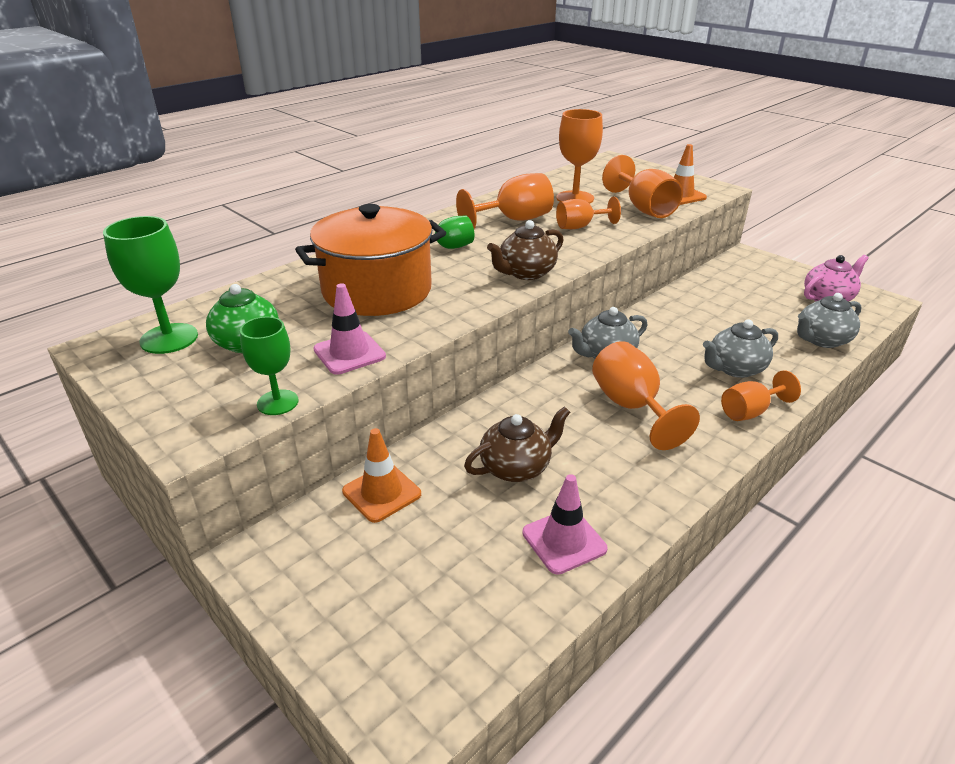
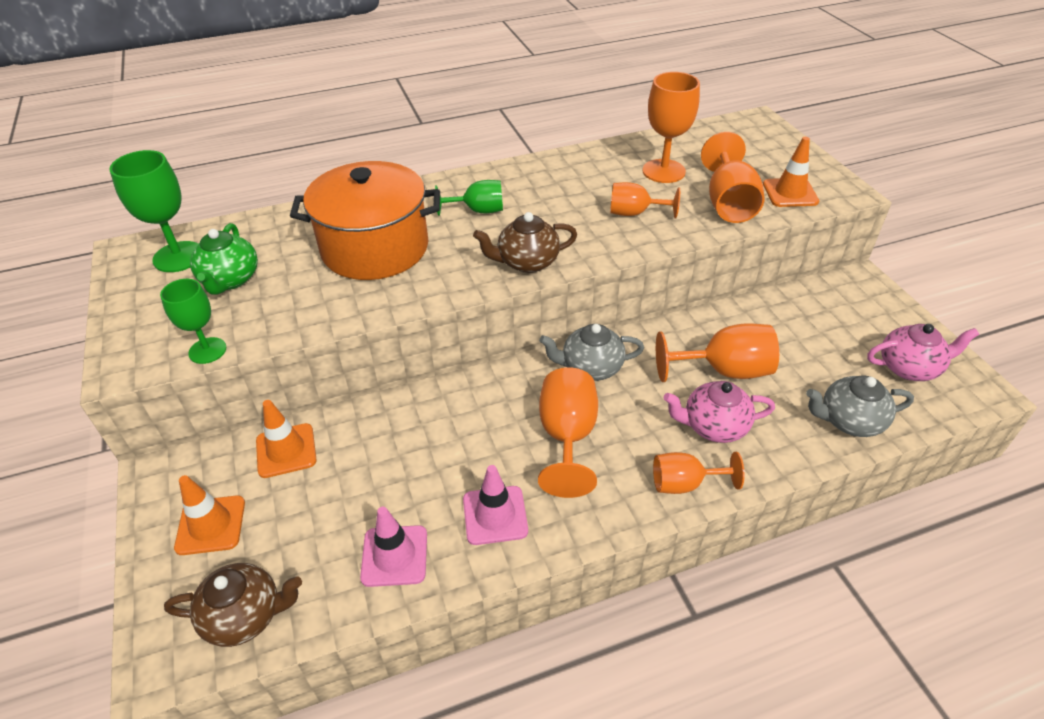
camera: 25 degrees right, 10 degrees up
(349, 353) = (299, 315): pink traffic cone -> pink traffic cone (495, 515)
(354, 580) = (211, 525): none -> orange traffic cone
(514, 220) = (573, 188): orange goblet -> orange goblet (724, 370)
(516, 467) = (411, 465): brown teapot -> brown teapot (245, 616)
(734, 369) = (713, 426): grey teapot -> pink teapot

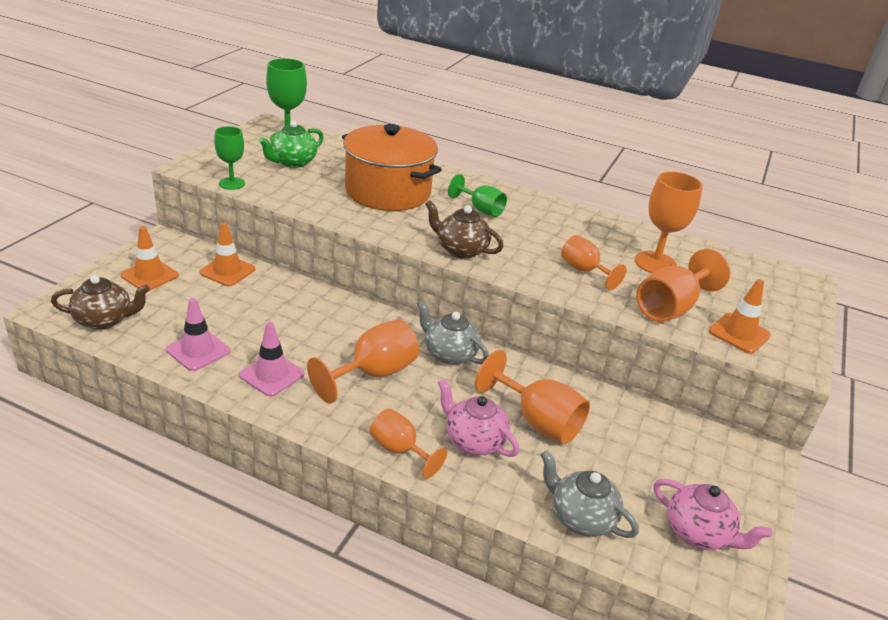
camera: 40 degrees right, 10 degrees down
(245, 616) = (105, 320): brown teapot -> brown teapot turned 45 degrees counterclockwise

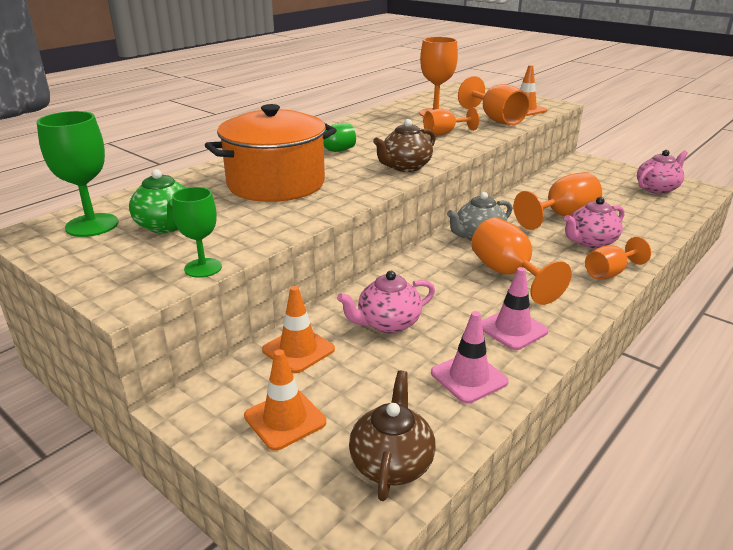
camera: 70 degrees left, 5 degrees down
(269, 307) = (387, 323): none -> pink teapot
(580, 517) = (658, 218): grey teapot -> none

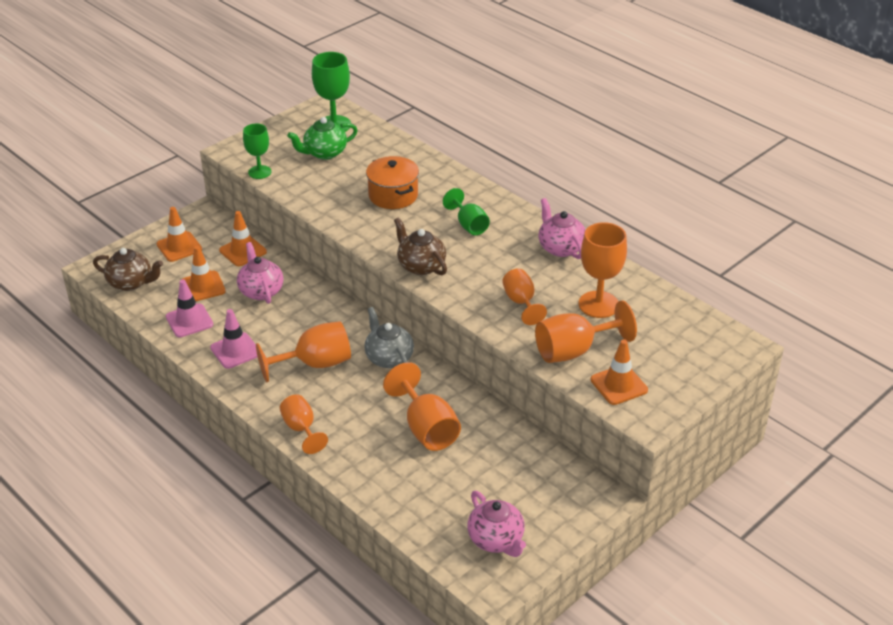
camera: 95 degrees right, 10 degrees up
(276, 184) = (393, 195): orange pot -> orange pot, size x0.61
(387, 376) = (203, 286): none -> orange traffic cone
(590, 242) = (363, 433): pink teapot -> pink teapot (560, 247)

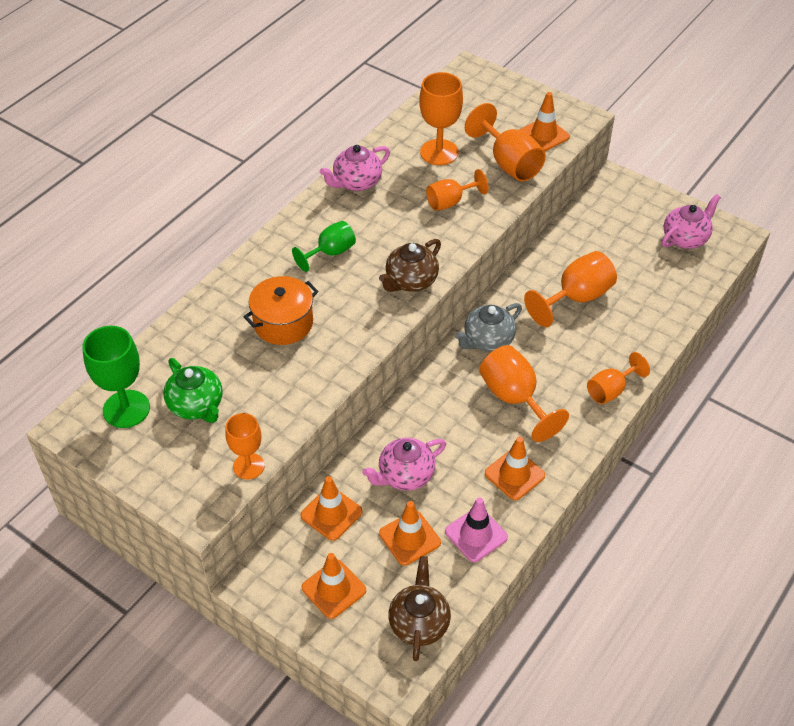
camera: 100 degrees left, 10 degrees up
(235, 351) = (514, 474): pink traffic cone -> orange traffic cone
(259, 172) = (248, 466): green goblet -> orange goblet

